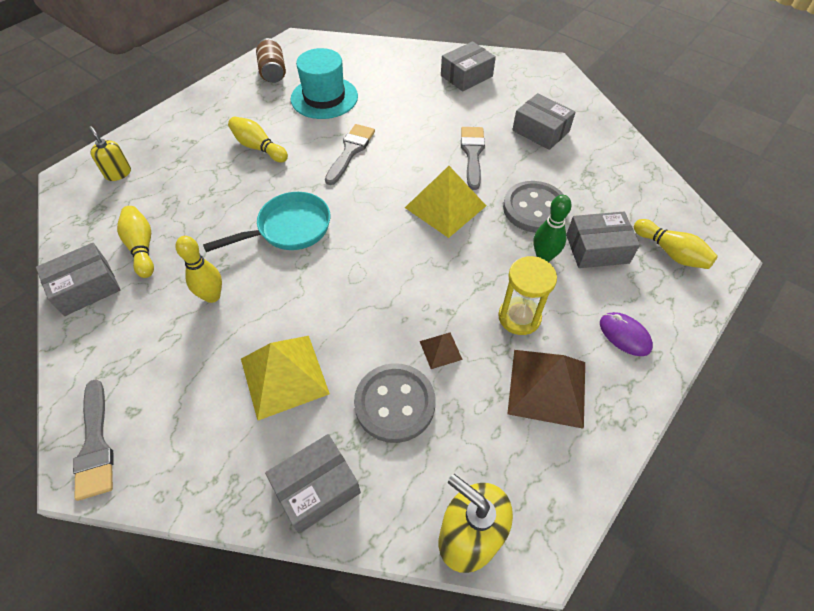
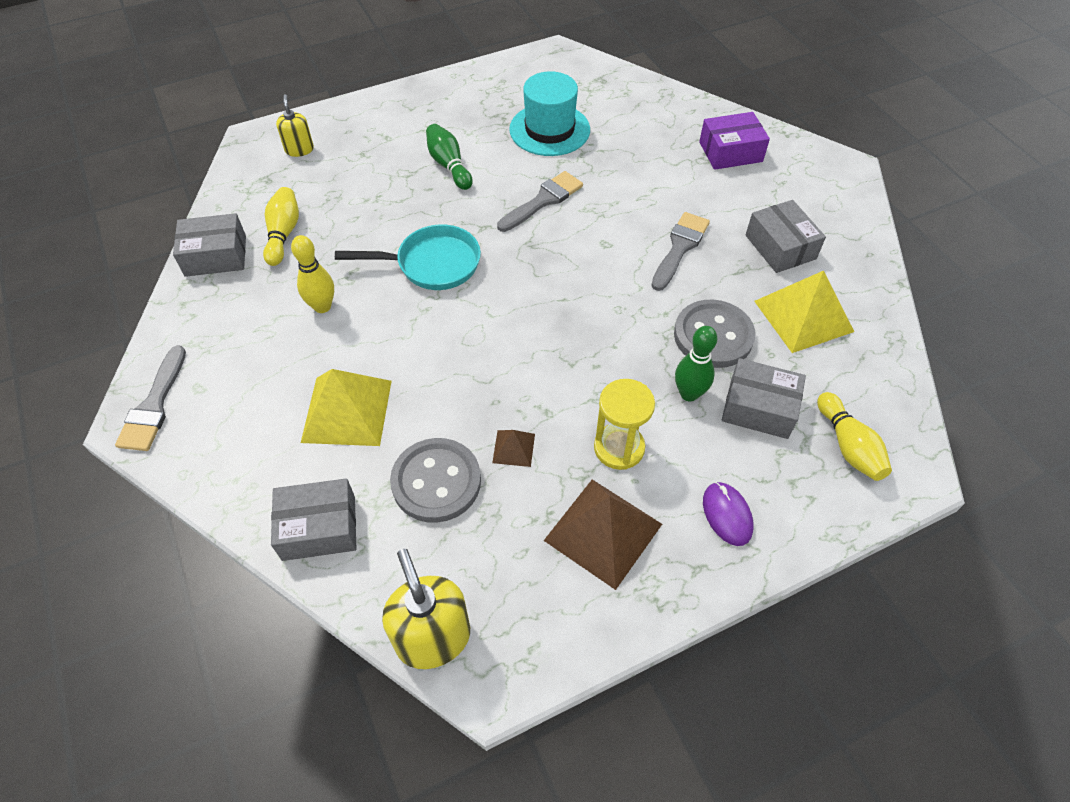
camera: 25 degrees right, 0 degrees up
(258, 147) = (449, 165): yellow bowling pin -> green bowling pin
(273, 72) = (510, 83): brown can -> none
(445, 206) = (611, 297): yellow pyramid -> yellow pyramid (803, 316)
(466, 76) = (730, 152): grey box -> purple box

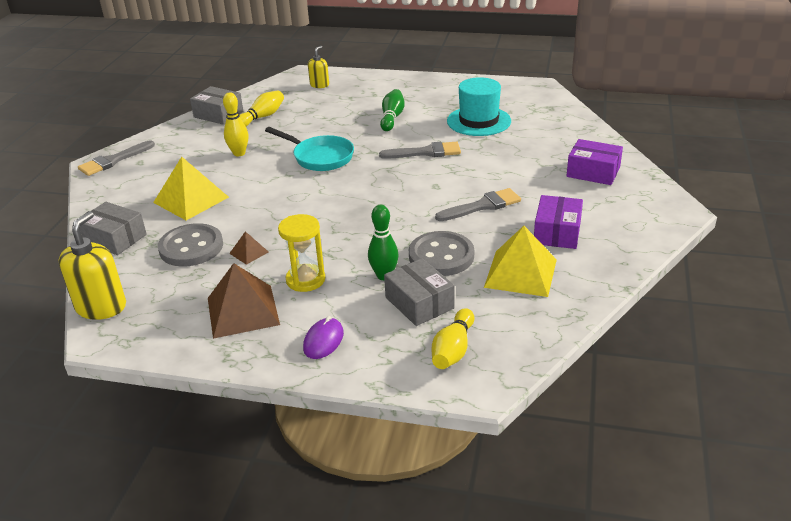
camera: 40 degrees right, 20 degrees down
(780, 247) = (557, 232): grey box -> purple box

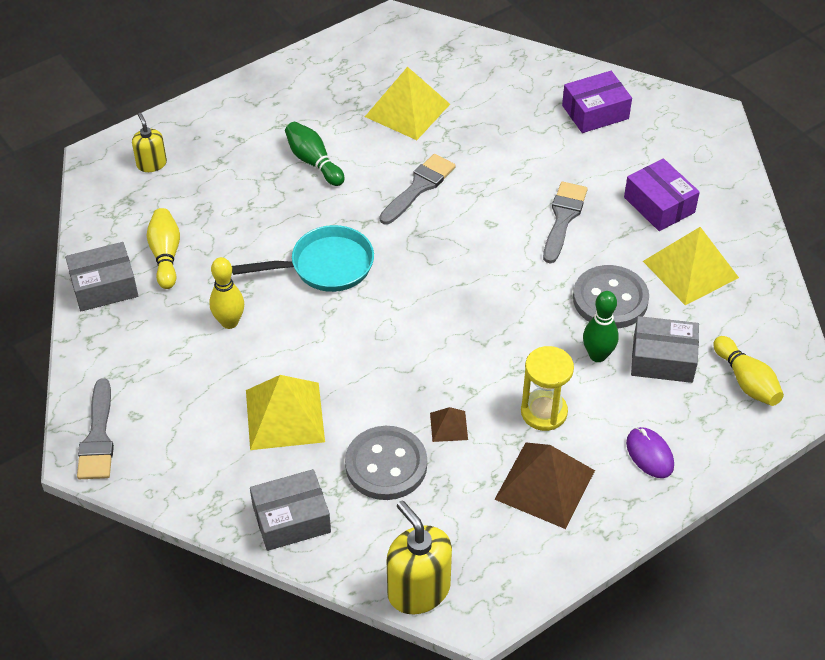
camera: 50 degrees left, 15 degrees up
(478, 121) = (407, 110): turquoise hat -> yellow pyramid

